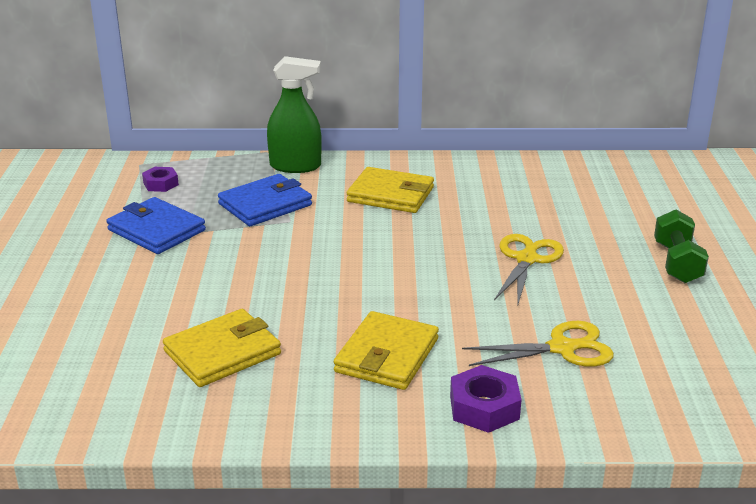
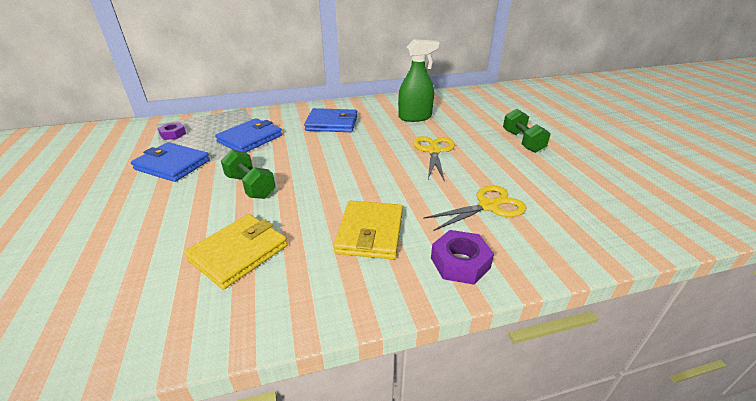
camera: 15 degrees left, 5 degrees up
(252, 274) = (250, 186): none -> green dumbbell
(295, 166) = (265, 114): green spray bottle -> green spray bottle (415, 117)
(390, 195) = (332, 123): yellow wallet -> blue wallet

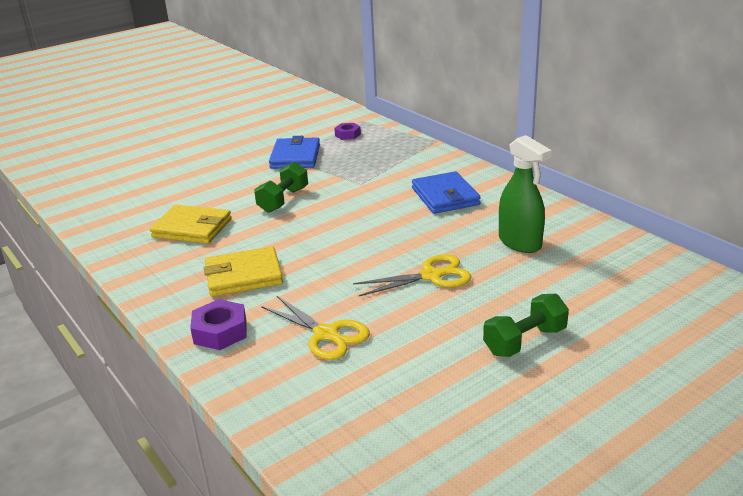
camera: 70 degrees right, 5 degrees down
(250, 139) = (369, 169): blue wallet -> none

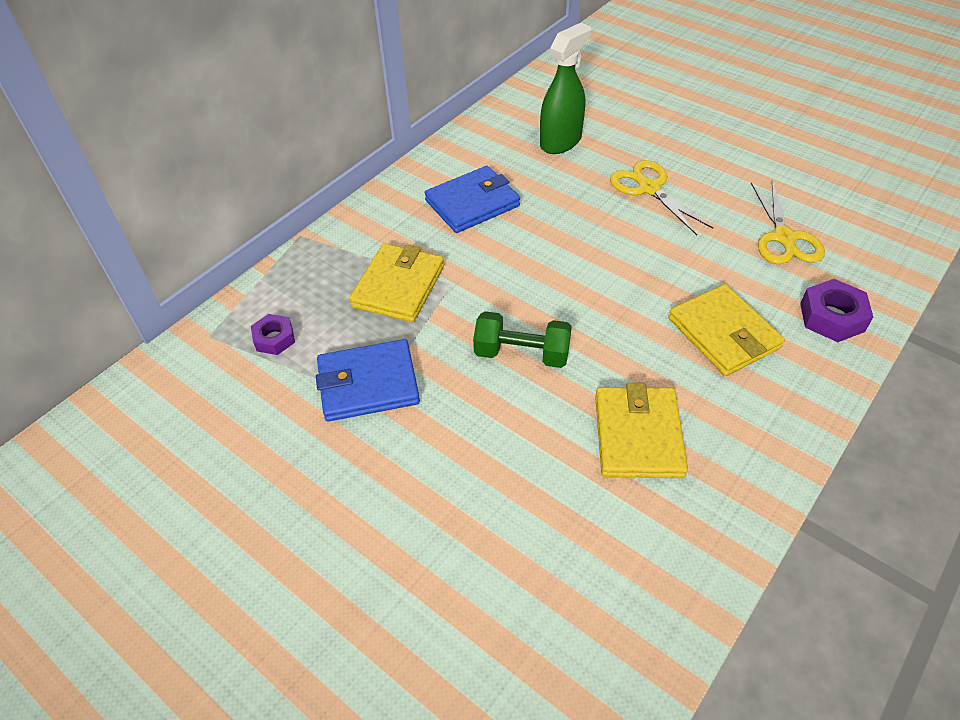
camera: 105 degrees left, 20 degrees up
(326, 334) = (784, 238): yellow scissors -> yellow scissors turned 150 degrees clockwise
(369, 167) = (398, 286): none -> yellow wallet
(525, 341) = (718, 126): green dumbbell -> none

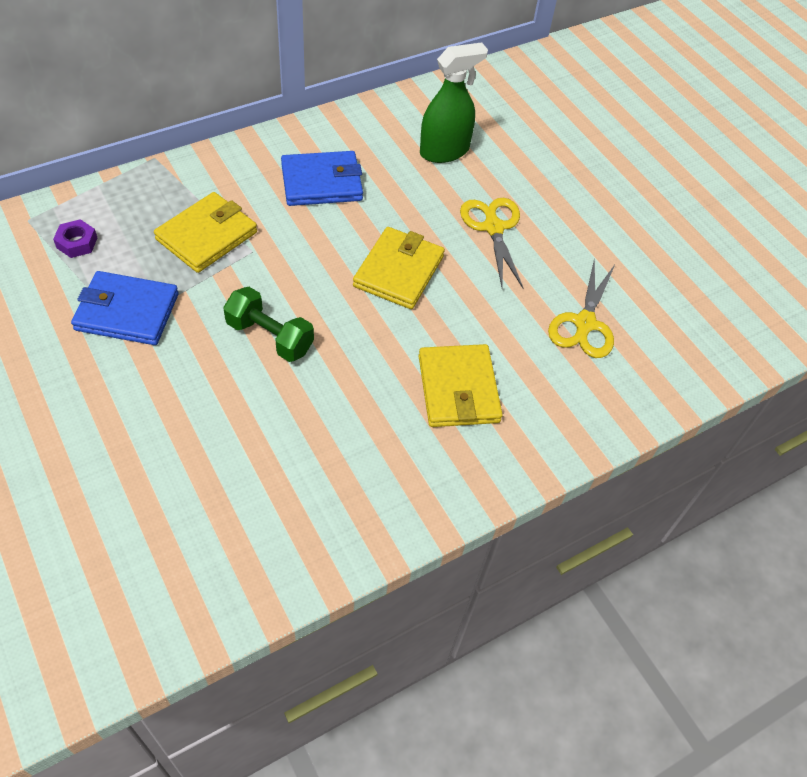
camera: 15 degrees right, 5 degrees up
(638, 435) = (318, 446): yellow wallet -> yellow wallet (399, 271)
(832, 317) = (570, 414): purple nut -> none

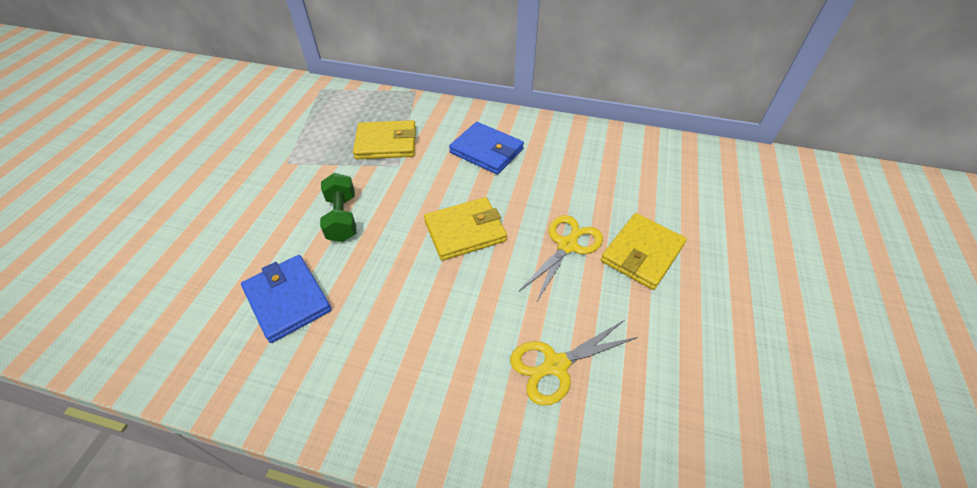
camera: 50 degrees right, 5 degrees down
(77, 243) = (324, 111): purple nut -> none
(127, 312) = (298, 157): blue wallet -> blue wallet (288, 300)
(444, 151) = (592, 176): green spray bottle -> none
(458, 389) = (402, 337): yellow wallet -> yellow wallet (642, 253)

